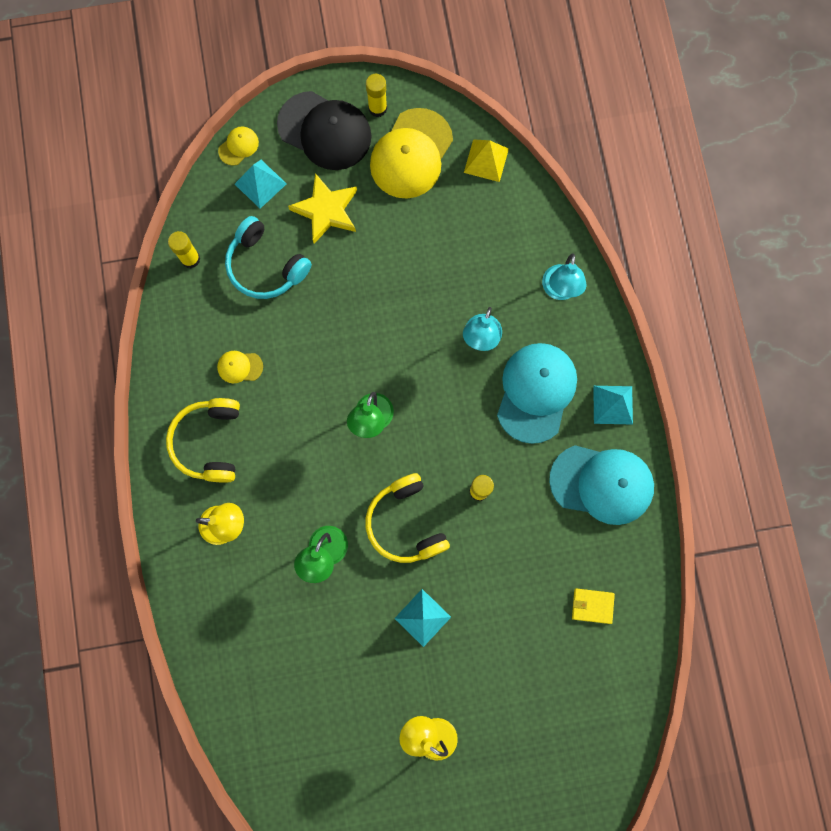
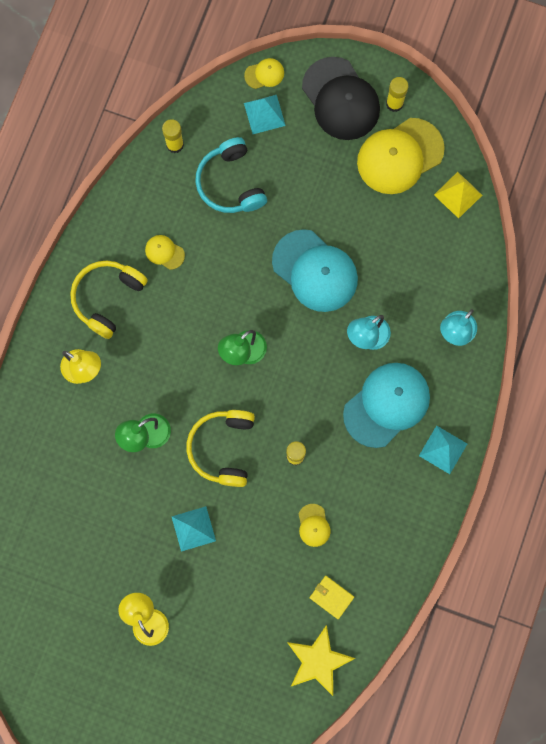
camera: 30 degrees right, 0 degrees up
(326, 210) = (304, 164): yellow star -> yellow star (318, 661)
(535, 547) = (313, 525): none -> yellow cap
(602, 484) = (396, 507): turquoise cap -> turquoise cap (315, 271)

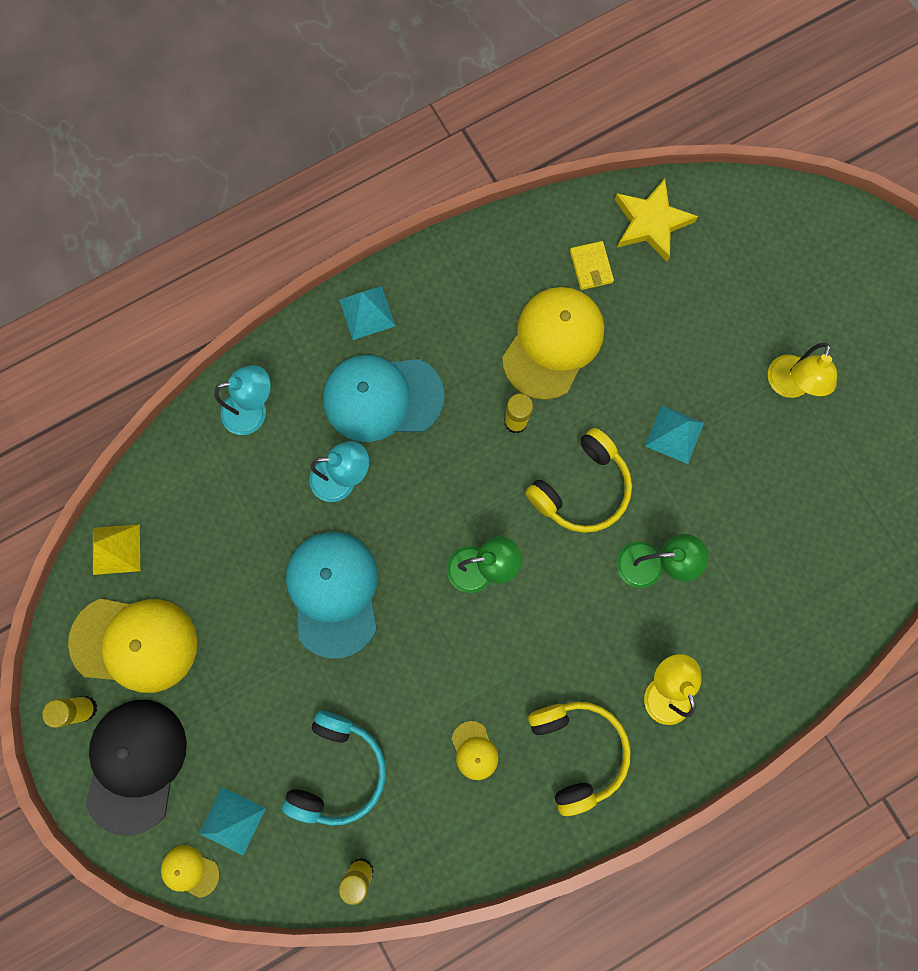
camera: 140 degrees left, 0 degrees up
(107, 298) = (577, 750): yellow headphones -> yellow headphones turned 90 degrees counterclockwise
(313, 525) = (553, 343): yellow cap -> yellow cap, size x2.23

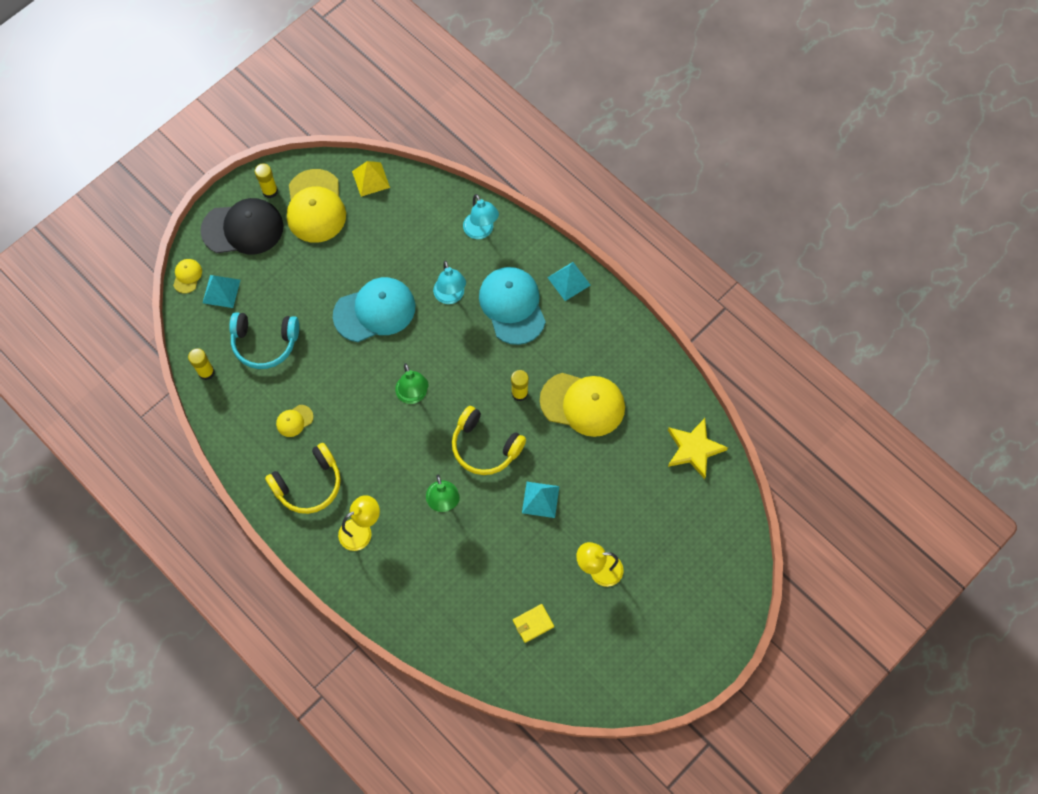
camera: 75 degrees right, 10 degrees down
(591, 267) = (647, 416): yellow wallet -> yellow wallet (533, 623)

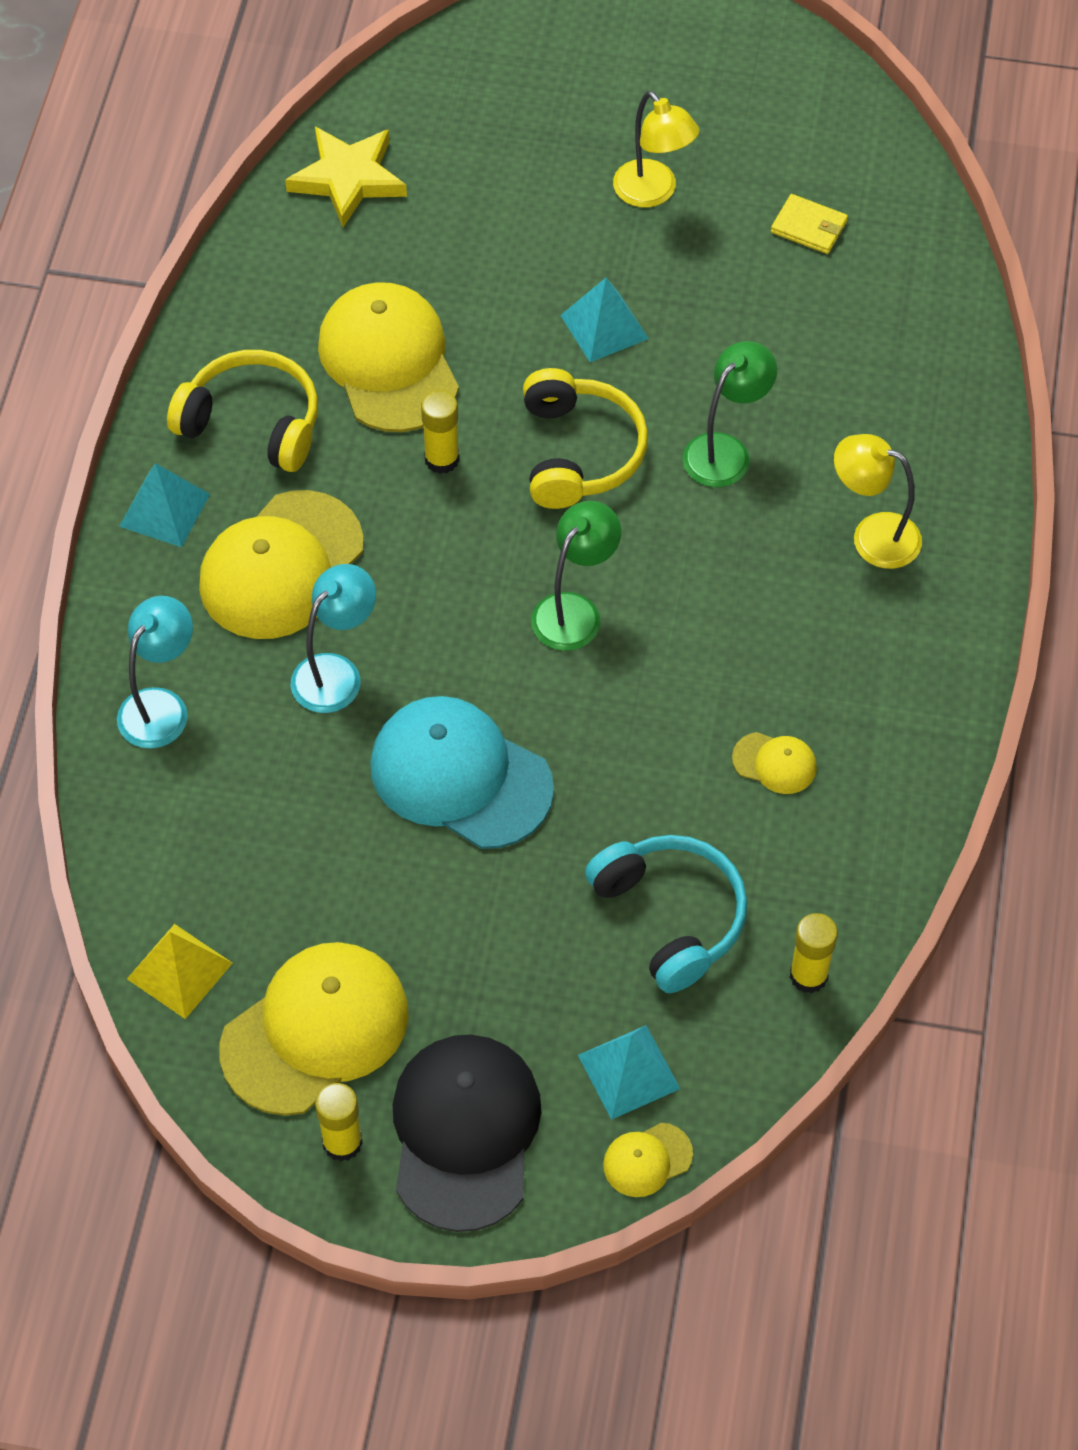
camera: 125 degrees left, 10 degrees down
(243, 228) = (464, 1132): black cap -> black cap turned 45 degrees clockwise
(309, 484) = (865, 664): yellow headphones -> yellow headphones (252, 423)
(512, 306) = (281, 566): turquoise cap -> yellow cap

